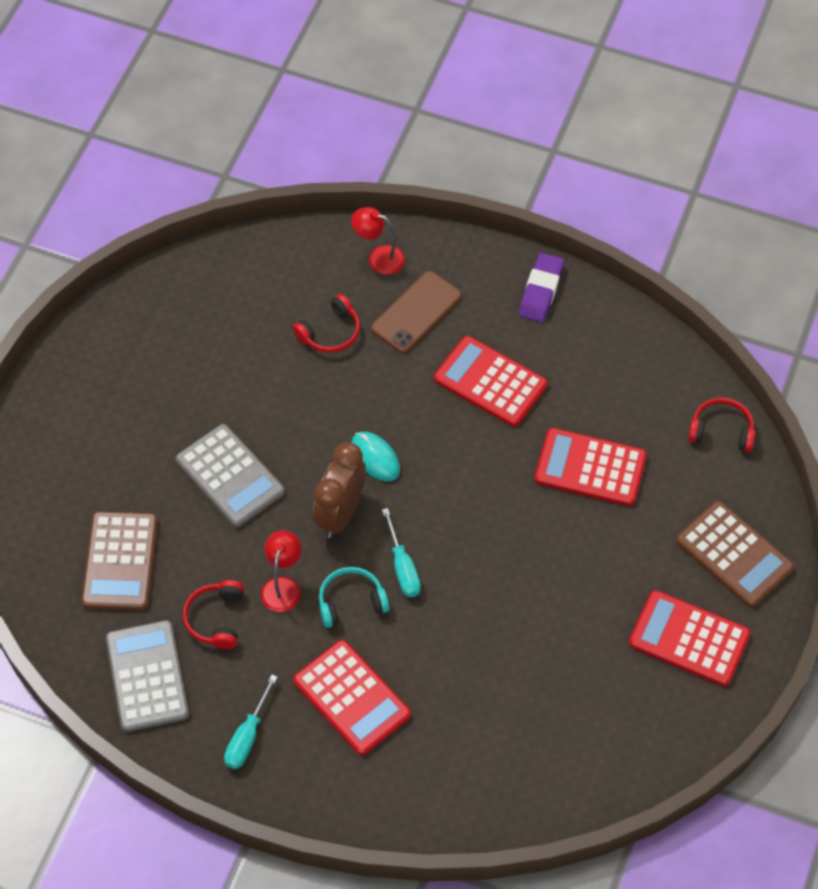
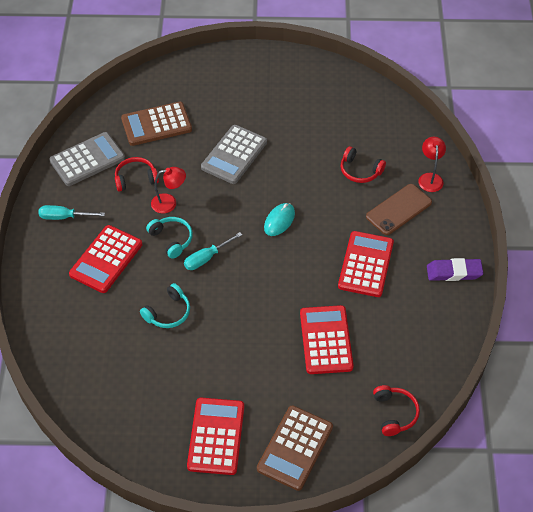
camera: 70 degrees right, 5 degrees down
(340, 514) = (231, 215): brown clock -> none
(416, 312) = (399, 209): brown phone -> brown phone turned 60 degrees counterclockwise
(476, 641) = (168, 313): none -> turquoise headphones

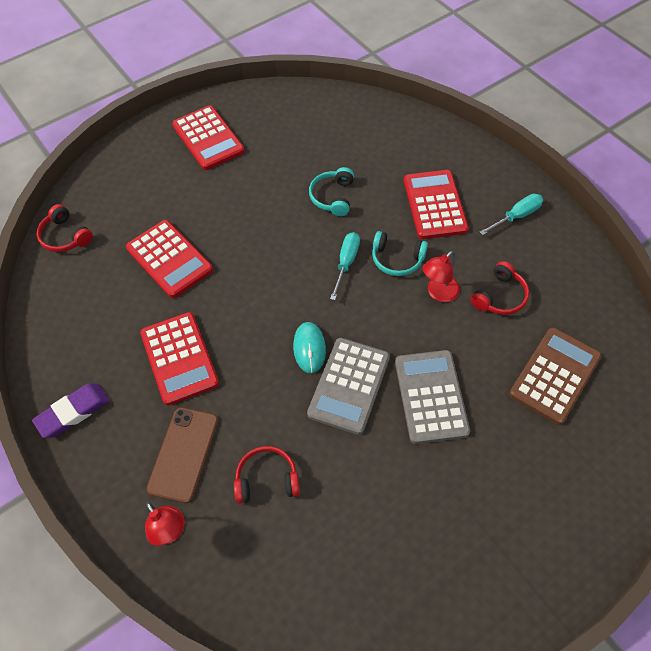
camera: 145 degrees right, 5 degrees up
(87, 160) = (570, 284): grey calculator -> grey calculator (349, 385)
(295, 448) = (137, 165): brown calculator -> none

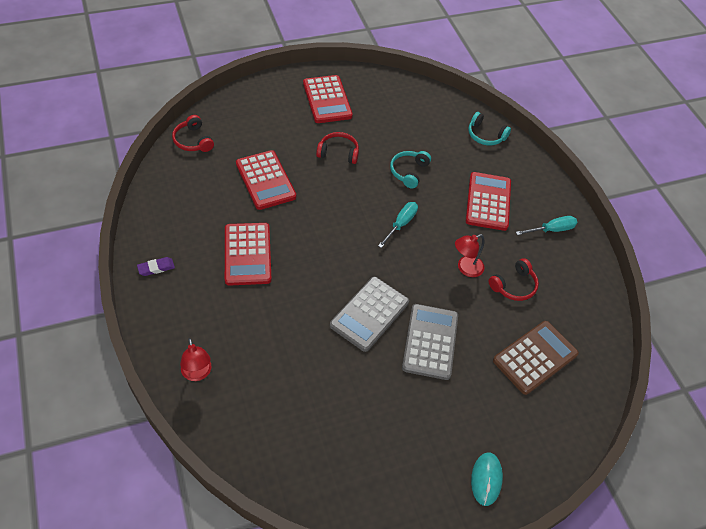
camera: 10 degrees right, 5 degrees down
(73, 412) = (156, 268): purple eraser -> purple eraser, size x0.62
(183, 454) = (226, 323): brown phone -> none
(267, 479) = (282, 360): red headphones -> red headphones (338, 152)
(309, 348) = (349, 277): turquoise mouse -> turquoise mouse (486, 479)
(397, 259) = (442, 233): turquoise headphones -> turquoise headphones (485, 135)

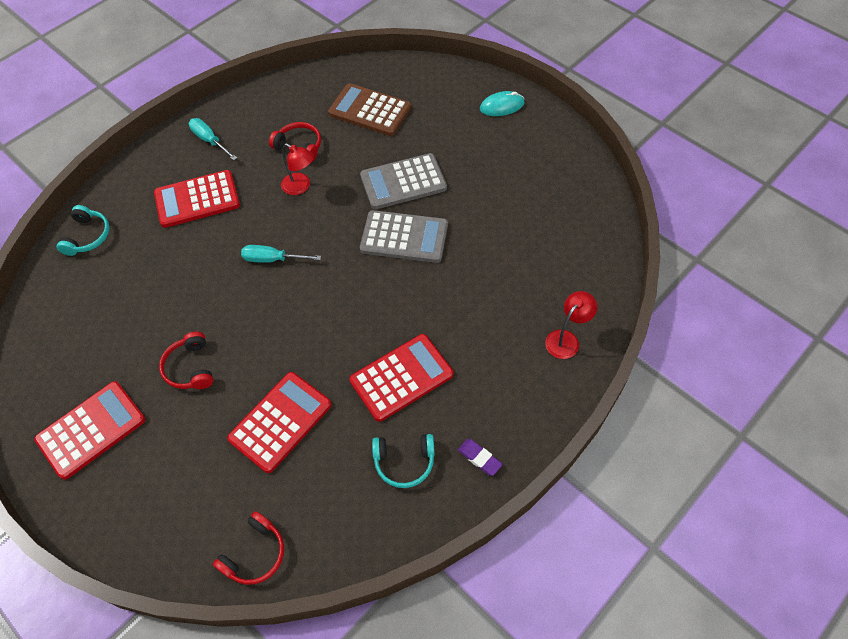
camera: 110 degrees left, 5 degrees up
(409, 172) = (187, 284): turquoise headphones -> turquoise headphones (404, 462)

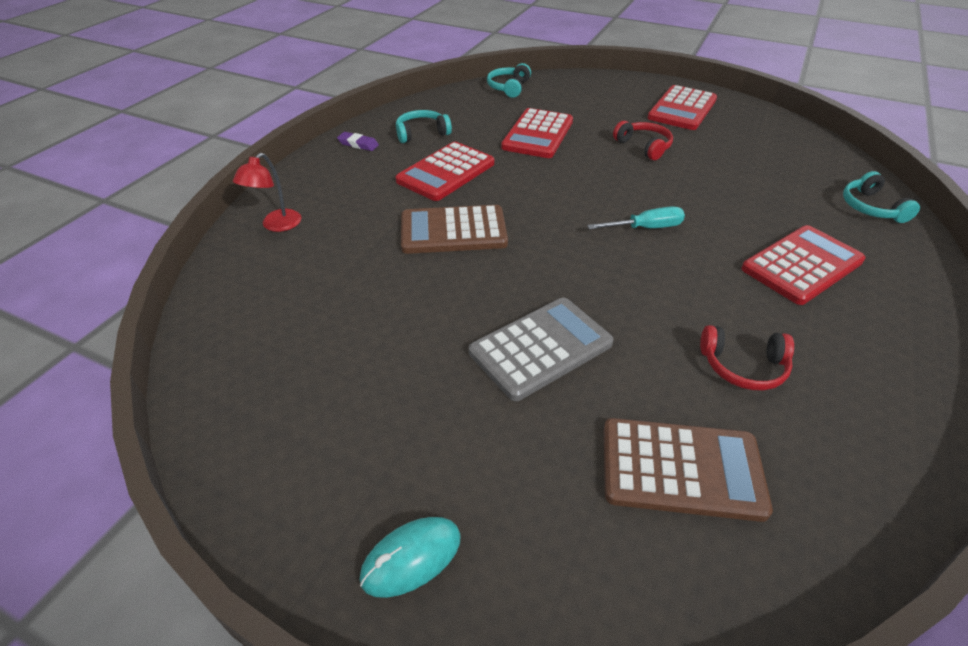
camera: 160 degrees right, 15 degrees down
(209, 140) = (887, 343): turquoise screwdriver -> none
(255, 554) = (509, 87): red headphones -> turquoise headphones
(300, 187) = (685, 309): red lamp -> none
(404, 237) = (501, 279): grey calculator -> none
(421, 294) = (453, 231): none -> brown calculator

